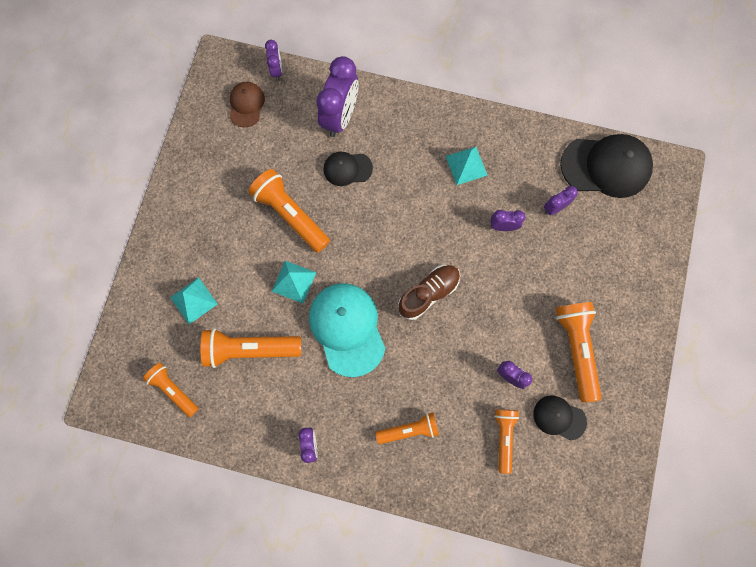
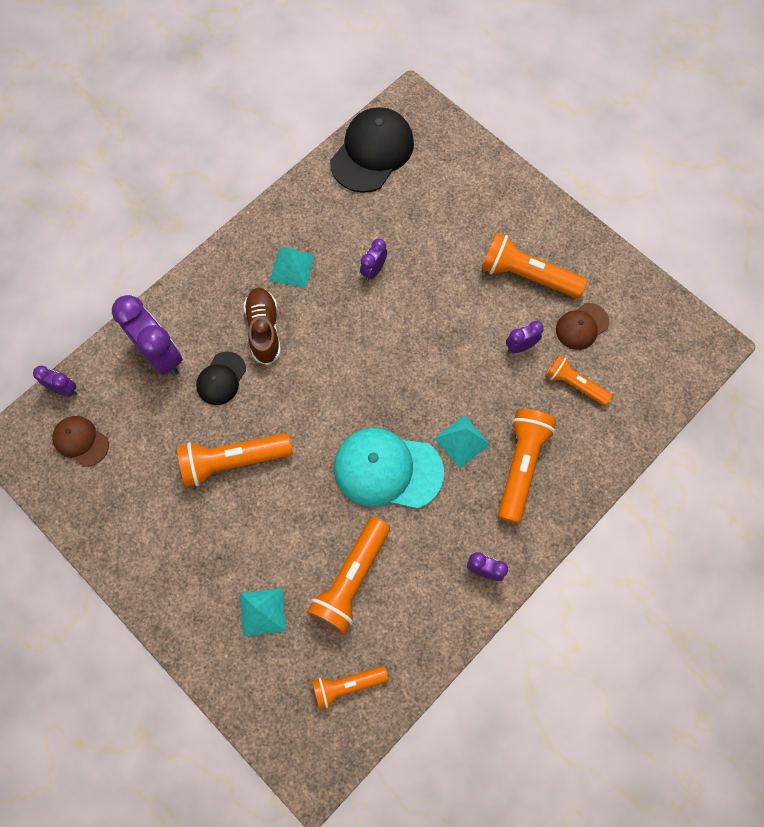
camera: 60 degrees left, 5 degrees down
(294, 281) = (306, 496): turquoise pyramid -> turquoise pyramid (462, 441)
(409, 430) = (521, 466): orange flashlight -> orange flashlight, size x1.61
(428, 293) = (398, 373): brown shoe -> brown shoe (264, 330)
(554, 208) = (384, 217): purple clock -> none
(559, 417) = (581, 326): black cap -> brown cap

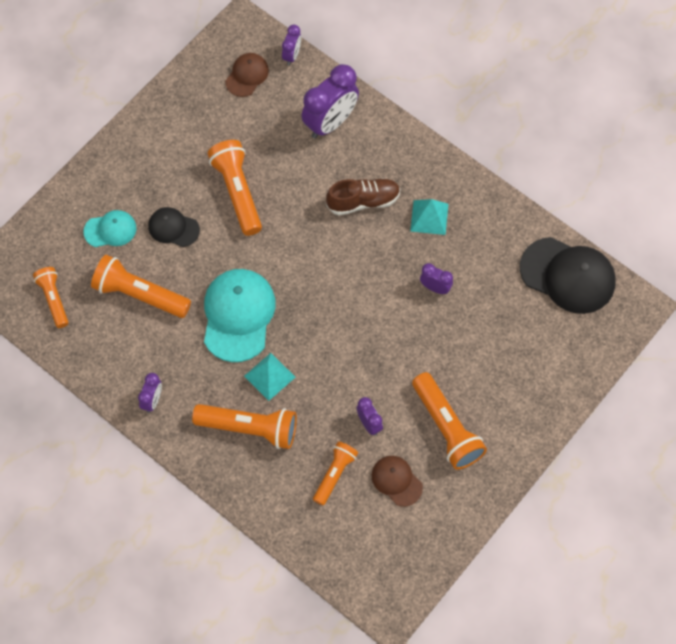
camera: 85 degrees right, 5 degrees down
(221, 378) = (313, 173): black cap -> black cap (173, 228)
(262, 612) = (110, 230): turquoise pyramid -> turquoise cap
(527, 275) = (446, 428): orange flashlight -> orange flashlight turned 135 degrees clockwise

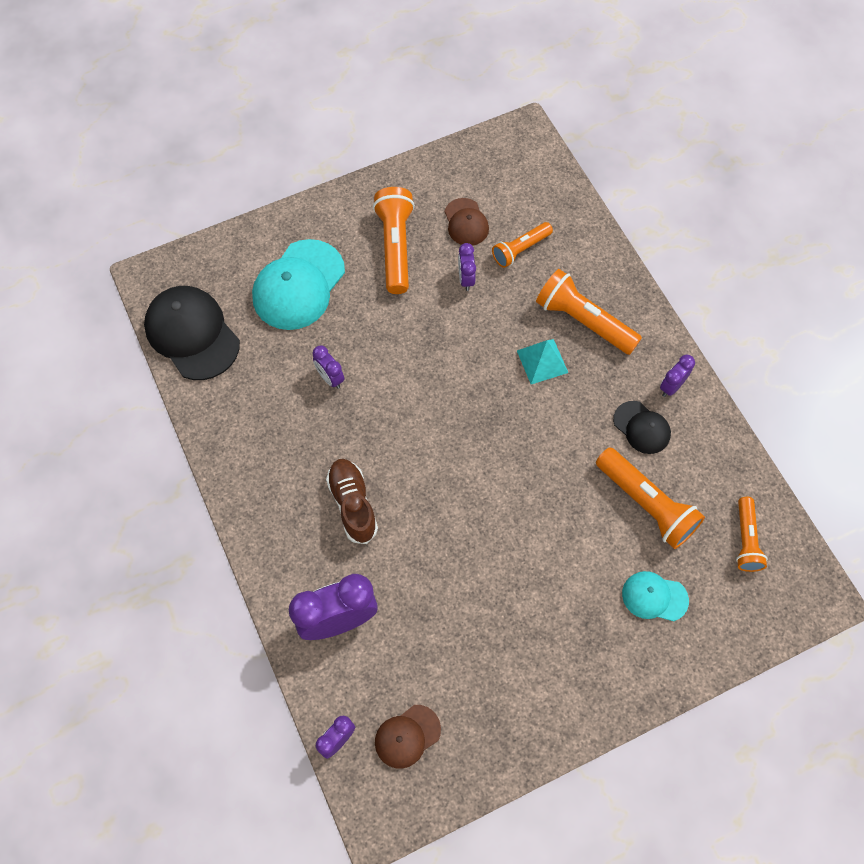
camera: 155 degrees left, 0 degrees up
(173, 228) = (580, 567): black cap -> black cap (641, 427)
(237, 192) = (488, 579): orange flashlight -> none
(238, 315) = (548, 436): turquoise cap -> turquoise cap (298, 285)
(363, 201) = (353, 504): brown shoe -> brown shoe turned 60 degrees clockwise
(429, 217) = (292, 455): turquoise pyramid -> none

